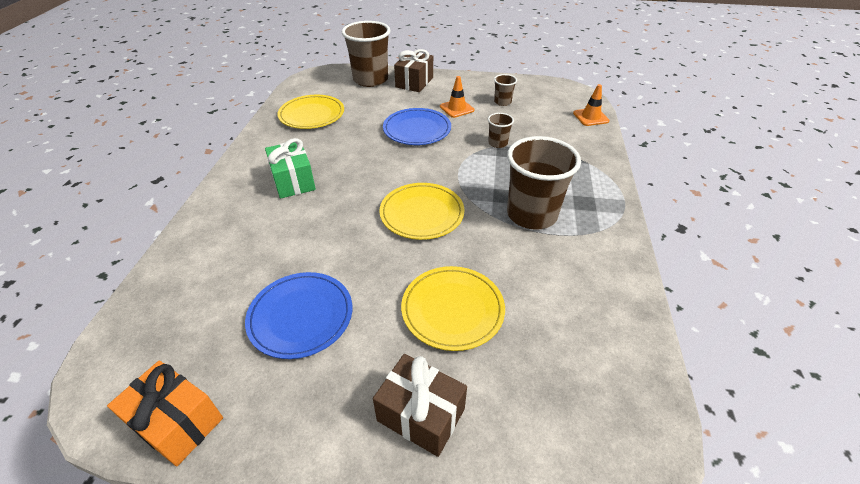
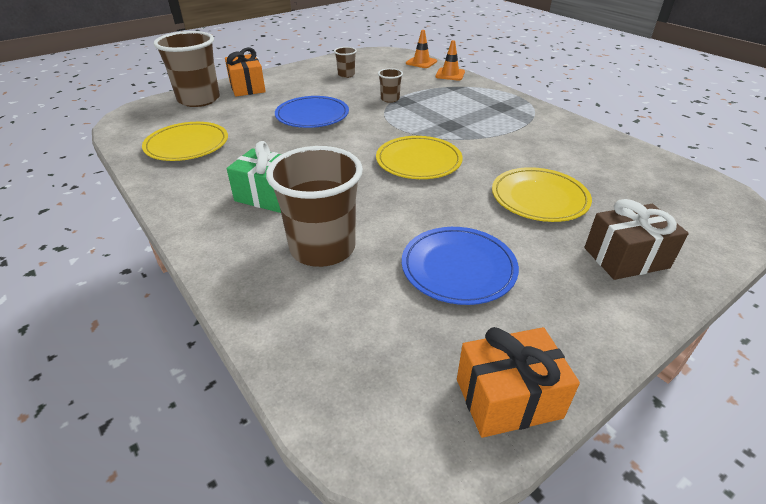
camera: 45 degrees left, 5 degrees down
(414, 82) = (247, 87): brown gift -> orange gift
(457, 108) = (318, 91): orange traffic cone -> orange traffic cone (450, 74)
(531, 214) = (485, 126): brown cup -> brown cup (322, 248)

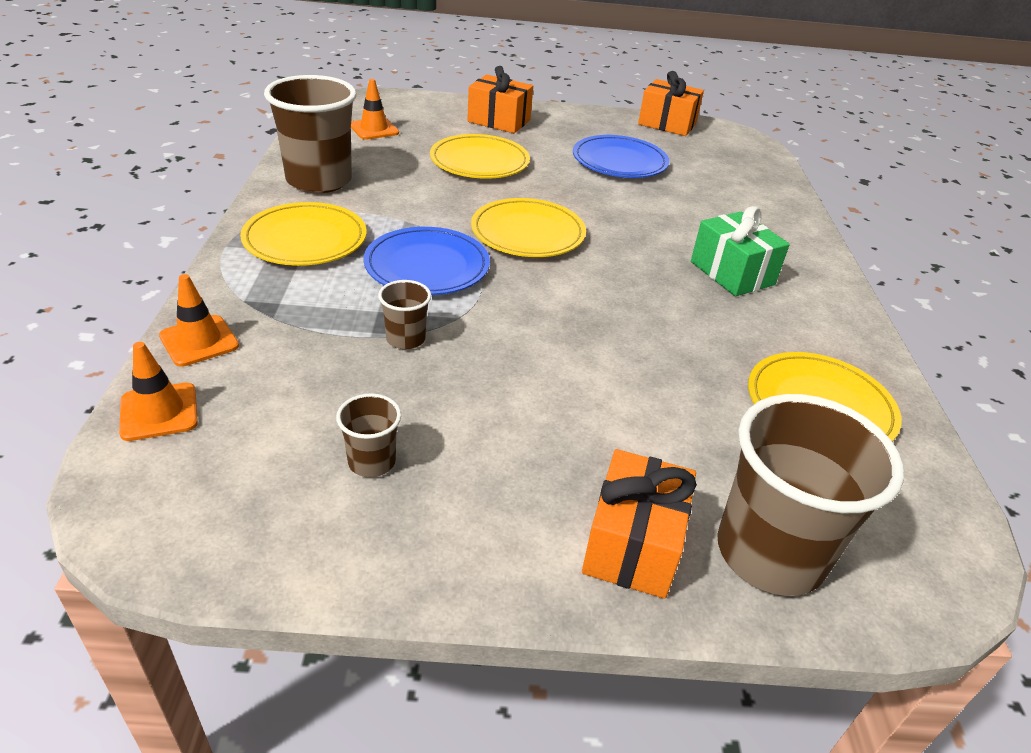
camera: 145 degrees left, 0 degrees up
(312, 115) = (574, 369): blue plate -> blue plate (427, 266)
(322, 248) = (711, 211): brown cup -> brown cup (319, 180)
(500, 110) = (305, 239): none -> yellow plate
(626, 258) = (499, 121): brown gift -> orange gift
(651, 186) = (374, 129): none -> orange traffic cone

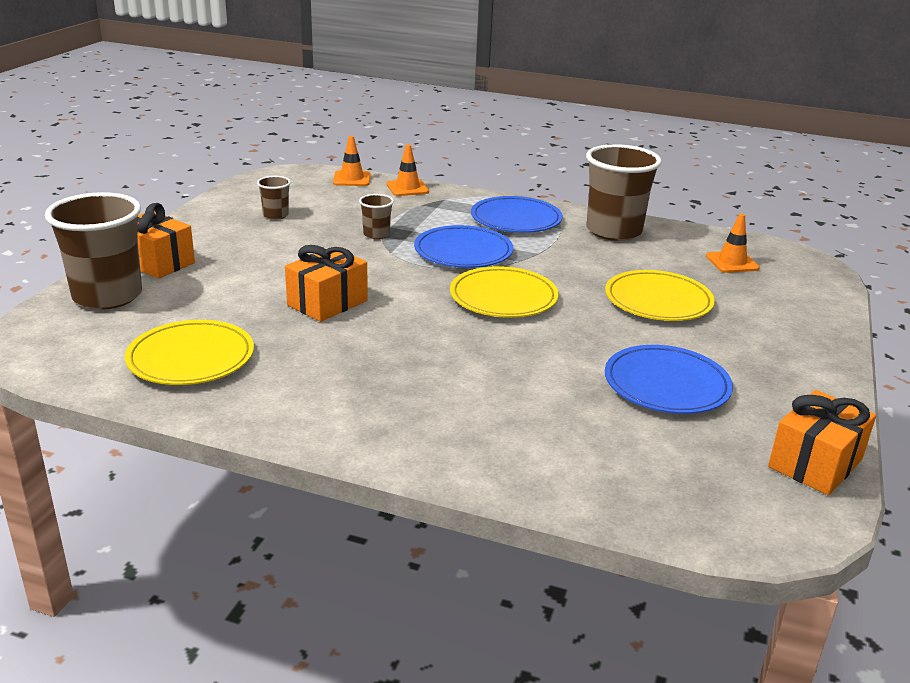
camera: 110 degrees right, 10 degrees down
(305, 239) = (516, 219): yellow plate -> blue plate
(499, 121) = (778, 330): orange gift -> orange gift (327, 303)
(732, 273) = (392, 382): green gift -> none

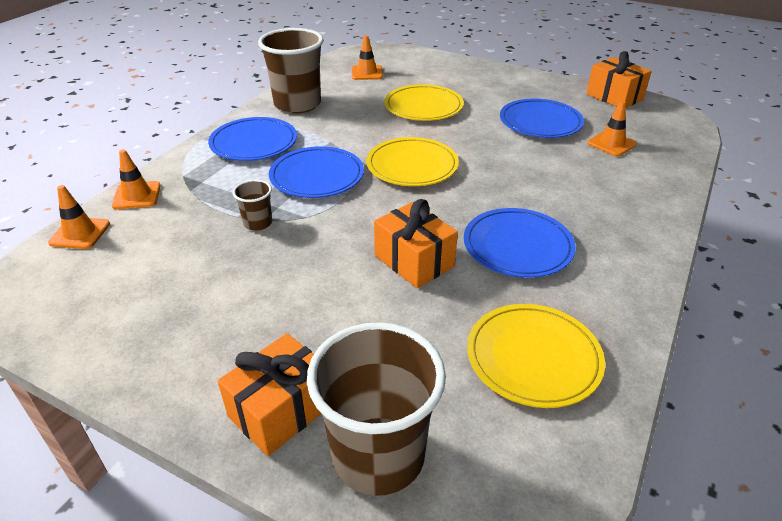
camera: 80 degrees left, 10 degrees up
(275, 215) = (166, 298): brown cup -> none
(357, 356) = (517, 246): none -> blue plate
(631, 442) = (611, 144): none -> orange traffic cone

